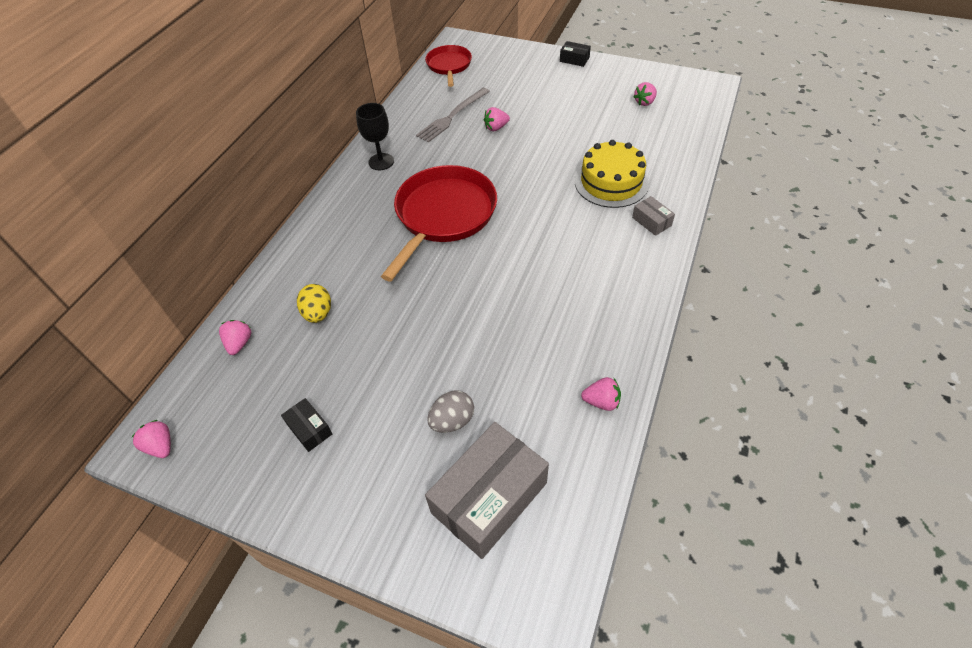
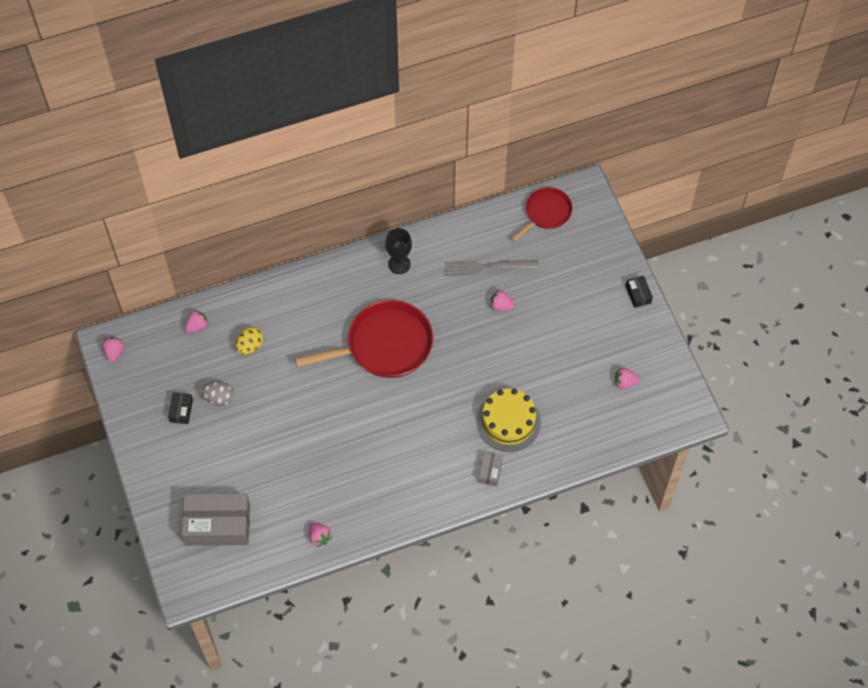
camera: 45 degrees right, 10 degrees up
(452, 421) = (244, 473): grey egg -> grey egg (219, 398)

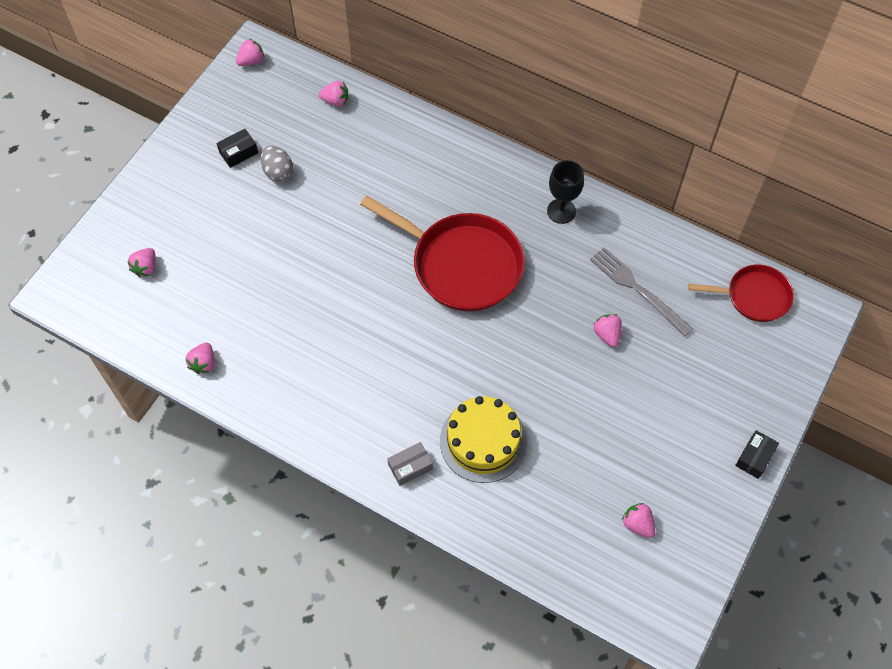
camera: 50 degrees right, 0 degrees up
(218, 525) = (146, 268): grey box -> pink strawberry
(250, 346) = (354, 156): yellow egg -> none

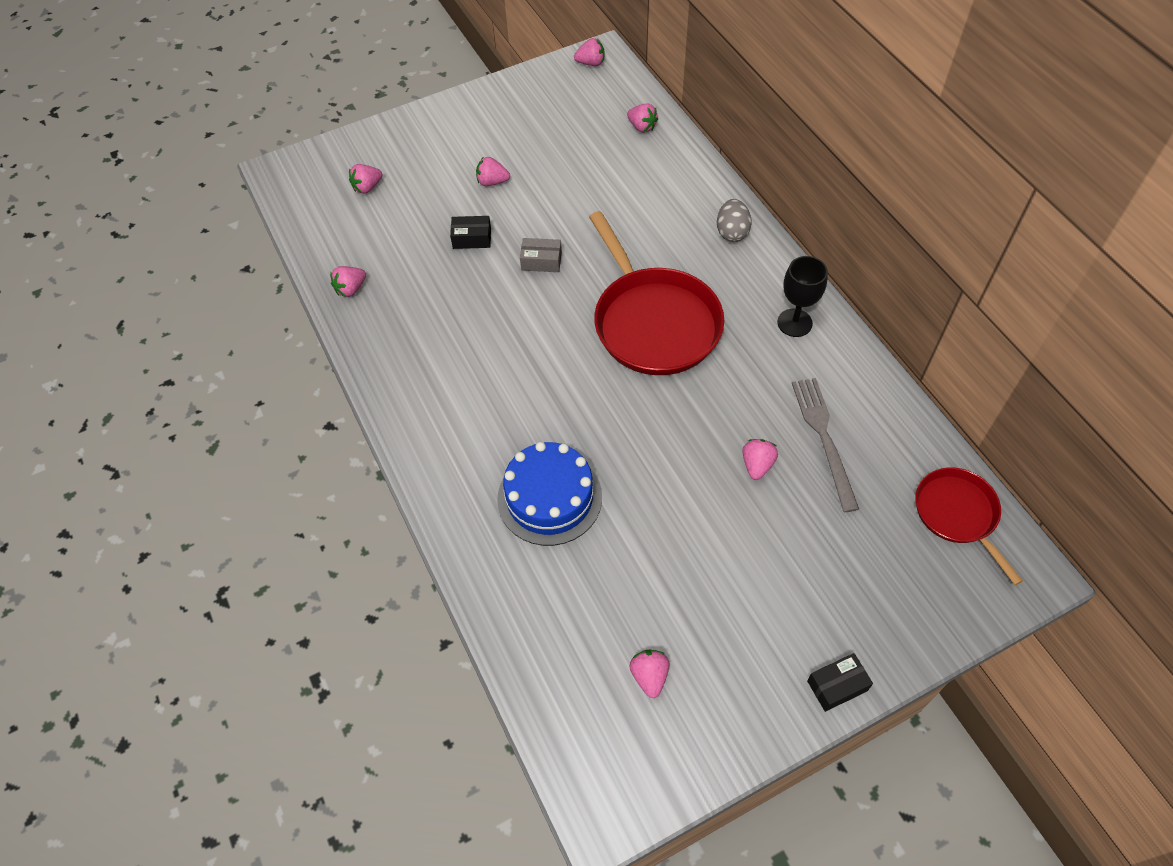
camera: 35 degrees right, 5 degrees down
(238, 152) = (520, 131): black box -> black box (472, 238)
(249, 210) = (492, 182): none -> pink strawberry
(278, 172) = (542, 162): grey egg -> grey egg (732, 232)
(410, 467) = (460, 481): grey box -> grey box (541, 261)
(483, 441) = (549, 498): yellow cake -> blue cake
(754, 296) = (957, 514): red pan -> red pan turned 150 degrees counterclockwise

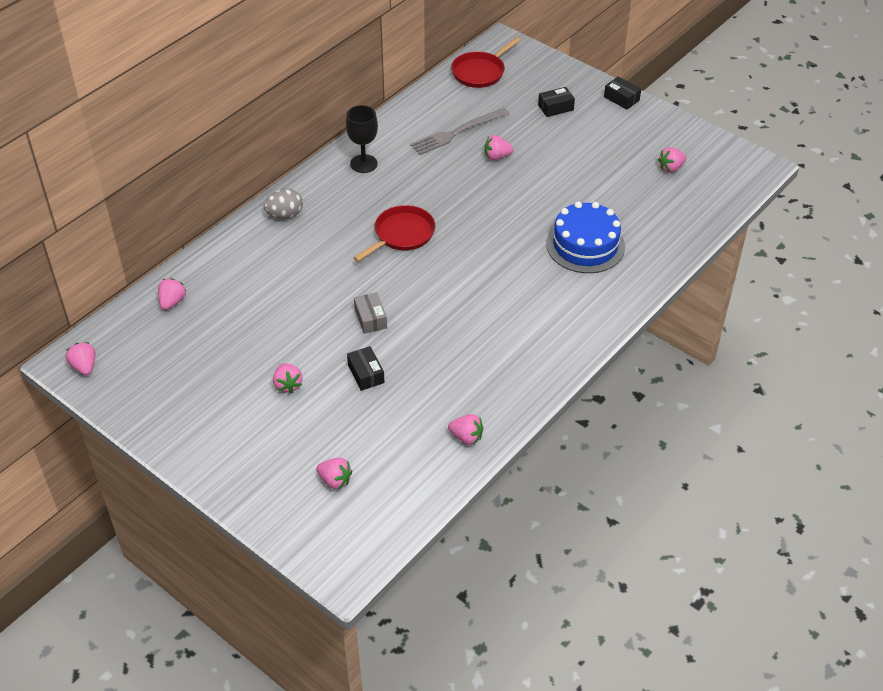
camera: 115 degrees left, 10 degrees down
(654, 323) = (402, 234): red pan -> red pan, size x0.57
(842, 581) = (555, 107): none -> black box

